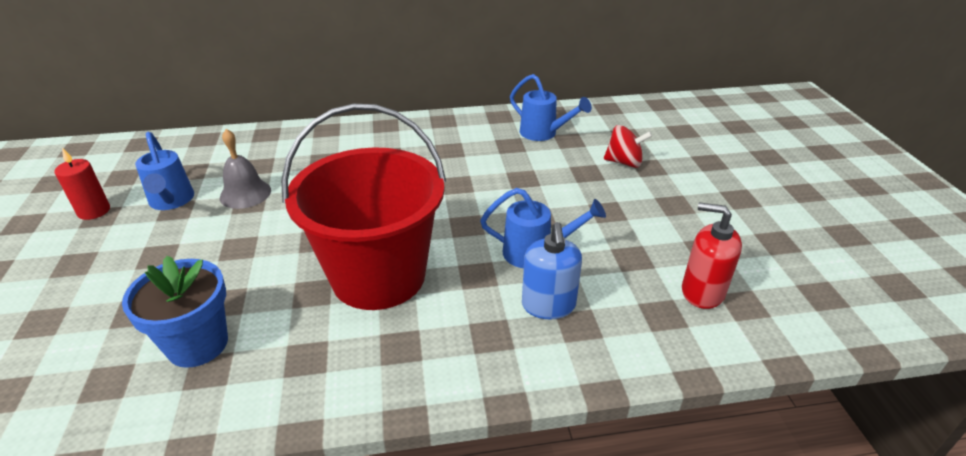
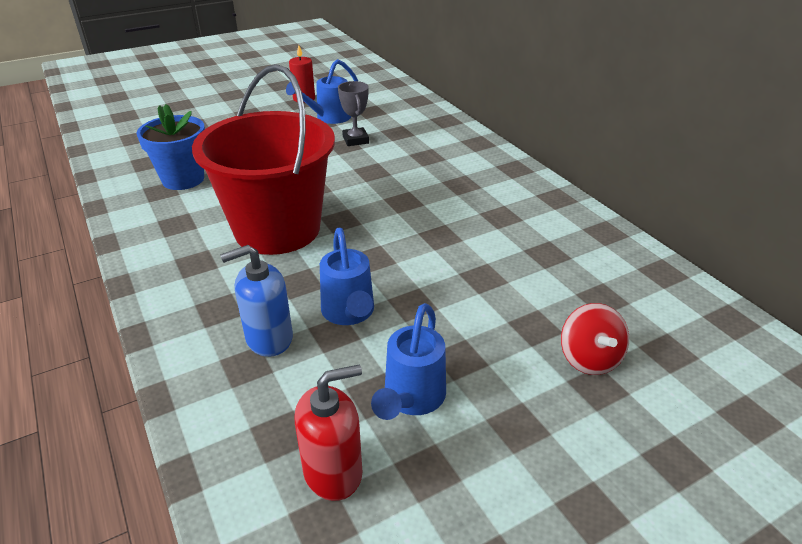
camera: 70 degrees right, 0 degrees up
(245, 194) = (355, 140): grey bell -> grey trophy
(543, 134) = (597, 274): blue watering can -> blue watering can (411, 399)
(702, 292) = (333, 471): red soap dispenser -> red soap dispenser turned 60 degrees clockwise

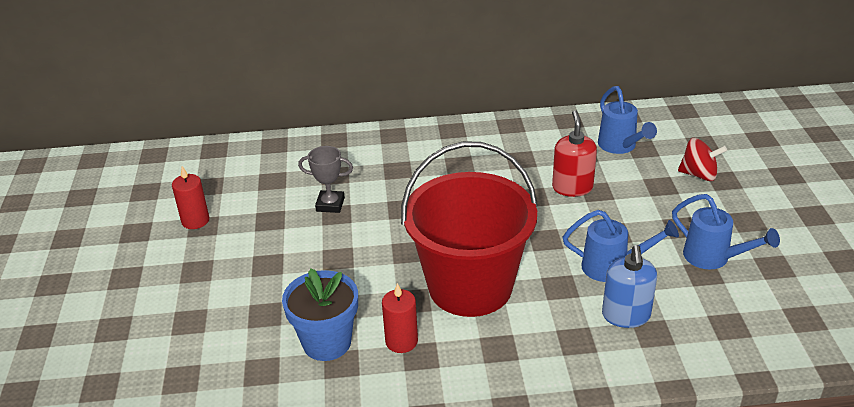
camera: 65 degrees left, 0 degrees up
(192, 211) = (401, 341): none -> red candle
(328, 118) = (263, 212): blue watering can -> blue watering can (620, 147)
(333, 471) = (767, 306): red soap dispenser -> red soap dispenser (572, 187)

